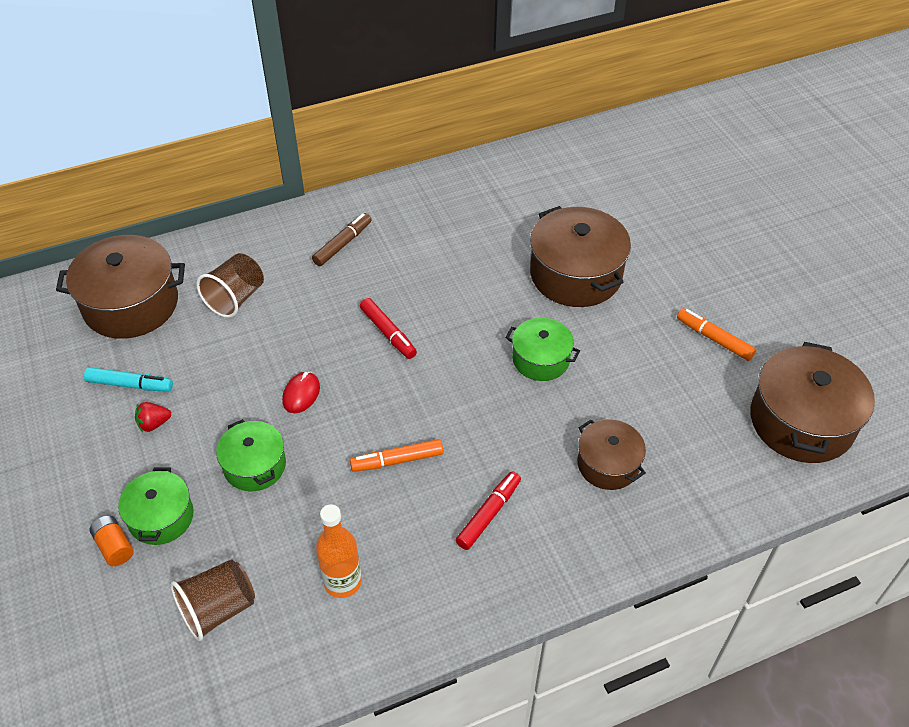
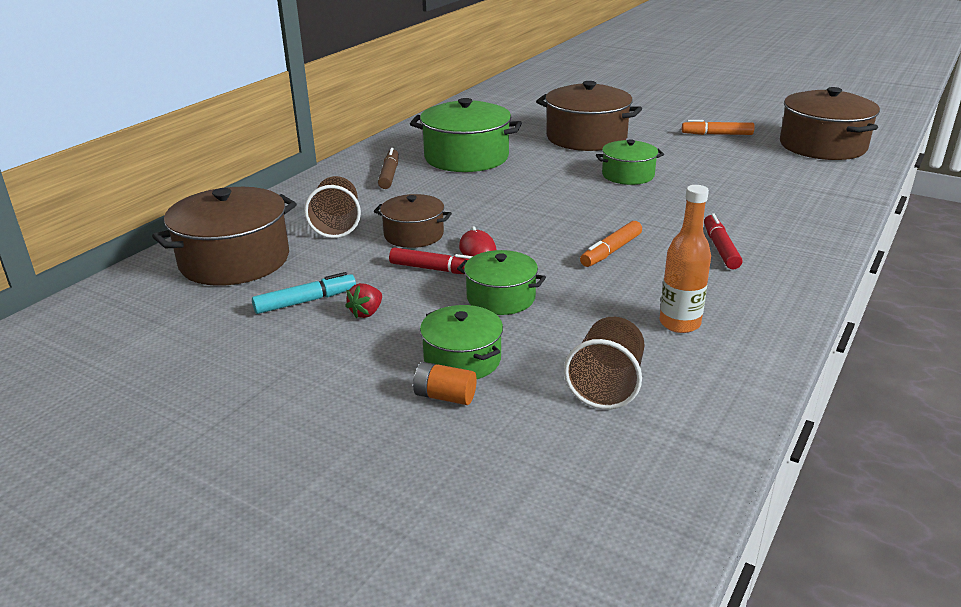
camera: 35 degrees left, 20 degrees down
(388, 333) = (497, 200): red marker -> red marker (436, 269)
(432, 250) = (466, 157): none -> green pot
(608, 464) = (752, 199): brown pot -> brown pot (413, 235)

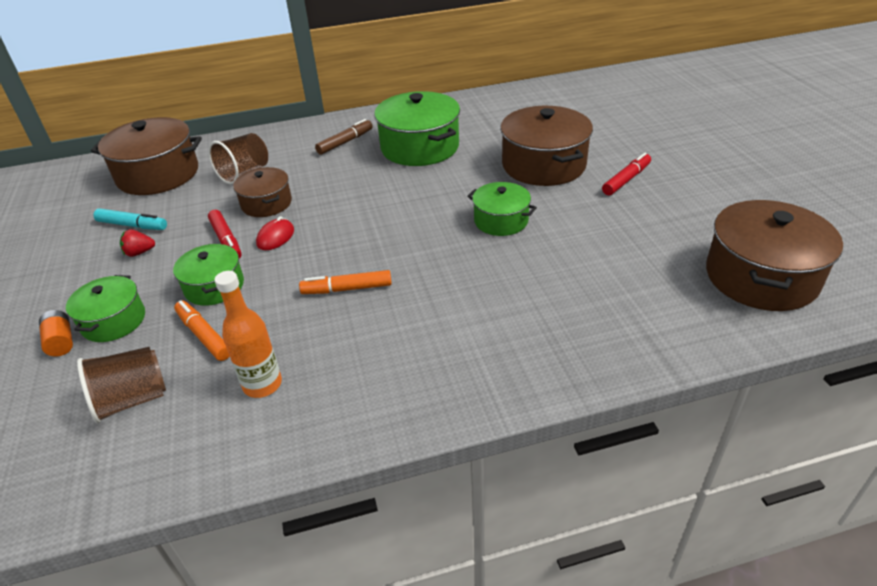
camera: 45 degrees right, 10 degrees up
(717, 134) = (671, 211): orange marker -> orange marker (204, 335)
(720, 248) = (425, 336): red marker -> red marker (626, 180)

